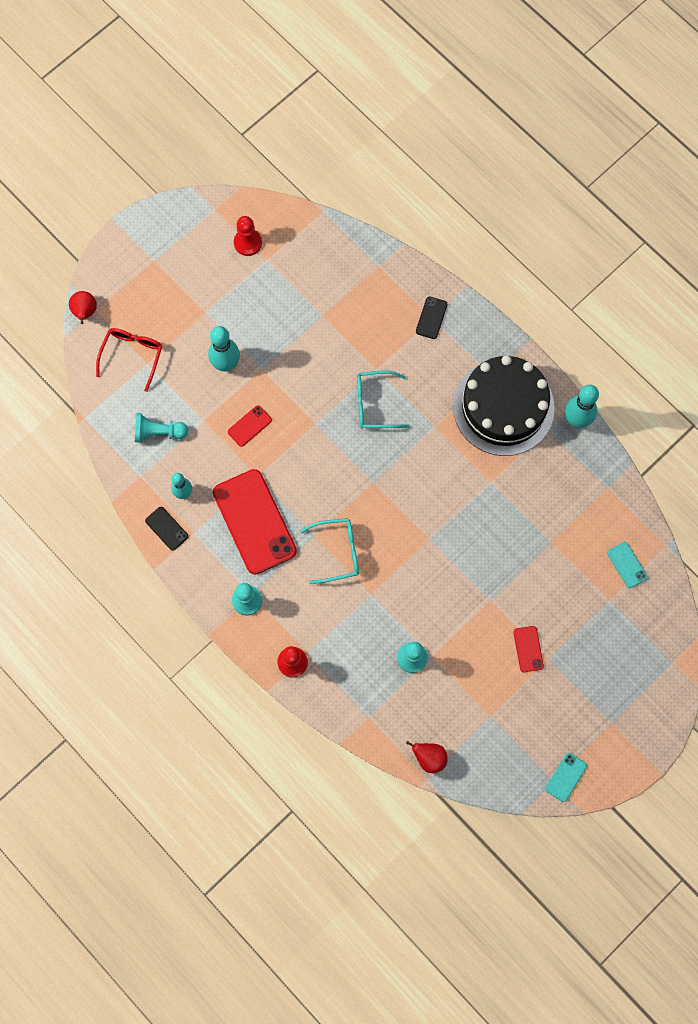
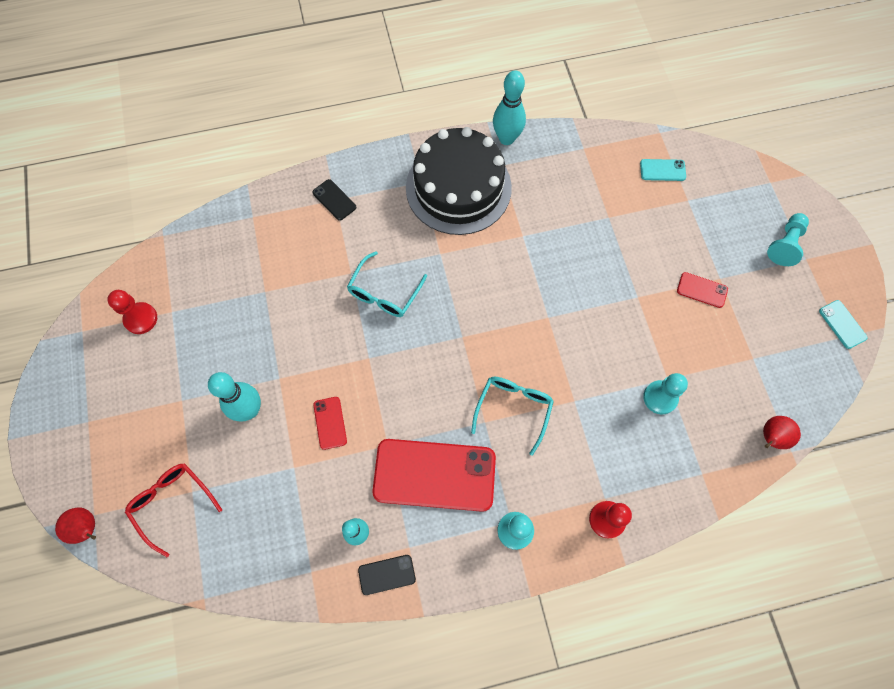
camera: 60 degrees left, 5 degrees down
(158, 432) = (275, 522): turquoise pawn -> turquoise pawn (785, 244)

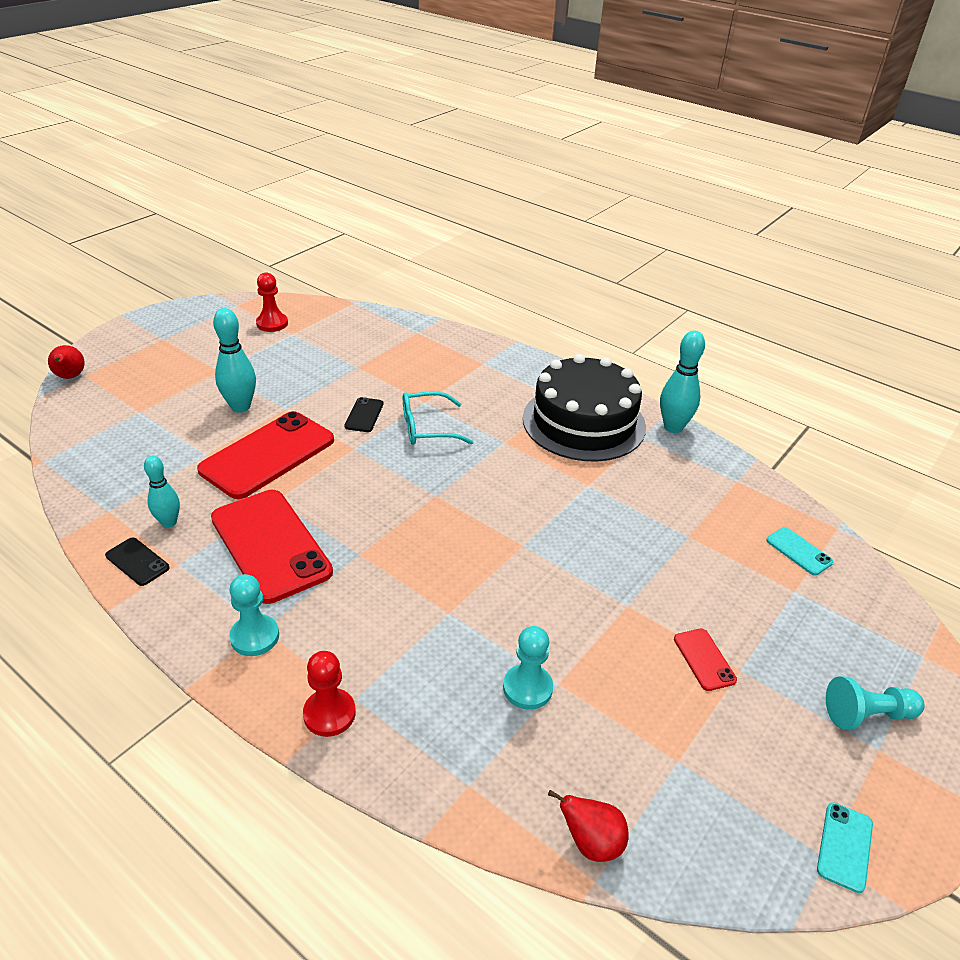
camera: 50 degrees right, 30 degrees down
(173, 504) = (121, 407): red glasses -> none
(330, 423) = (267, 455): red phone -> red phone, size x2.29
(334, 200) = (482, 363): black phone -> black phone (364, 415)
(513, 410) = (392, 569): turquoise glasses -> none

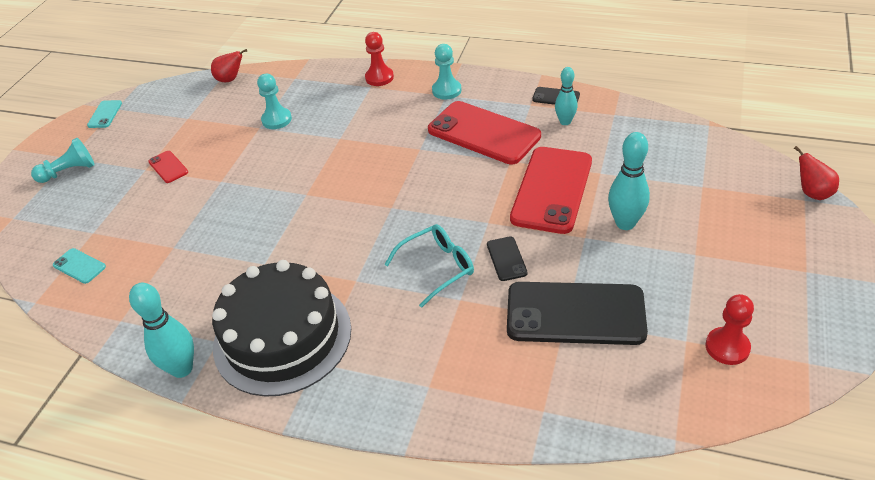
camera: 165 degrees right, 5 degrees up
(348, 367) = (575, 314): none -> black phone

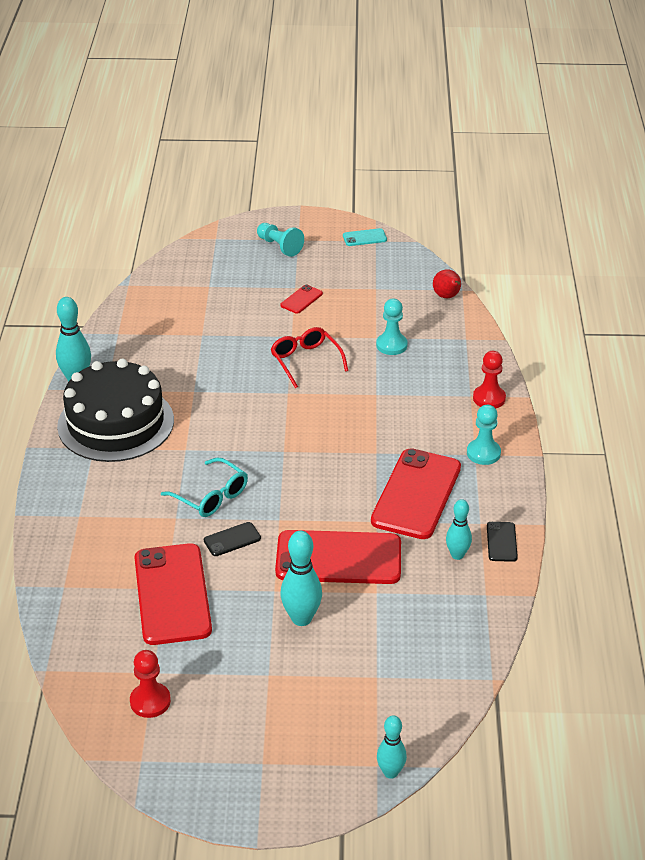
camera: 70 degrees right, 5 degrees down
(79, 266) = (170, 293): turquoise phone -> none
(266, 176) = (306, 361): none -> red glasses
(575, 314) = (172, 594): black phone -> red phone
(812, 193) = (390, 772): red pear -> turquoise bowling pin

